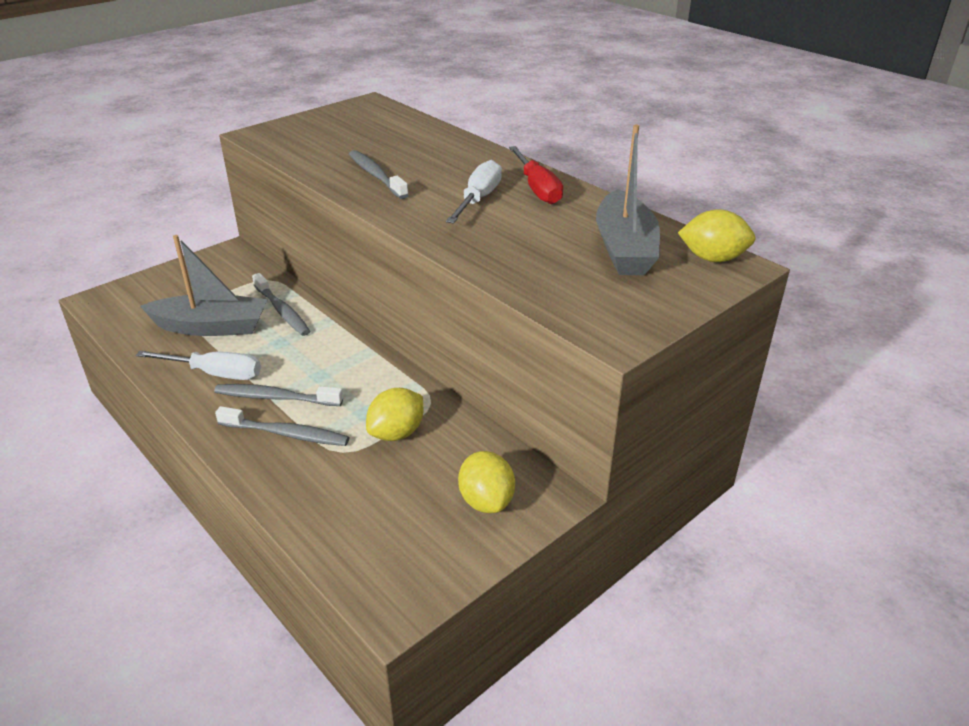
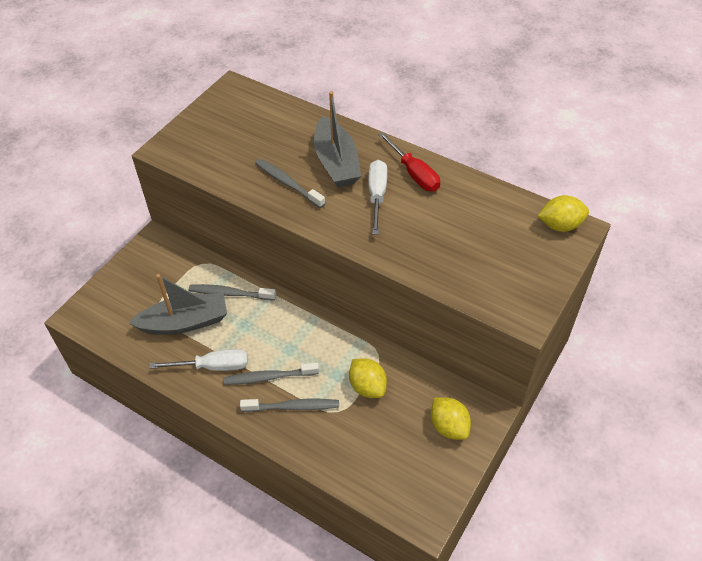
camera: 15 degrees left, 15 degrees up
(282, 311) = (230, 293): grey toothbrush -> grey toothbrush turned 150 degrees clockwise
(397, 433) = (367, 387): yellow lemon -> yellow lemon turned 60 degrees counterclockwise
(624, 248) = (499, 228): grey boat -> grey boat (336, 162)

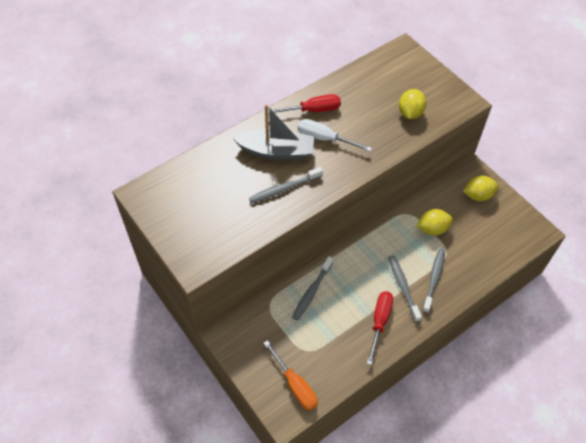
camera: 70 degrees left, 5 degrees up
(114, 313) = (295, 385): none -> orange screwdriver
(184, 322) = (328, 332): grey boat -> none
(213, 366) = (379, 322): white screwdriver -> red screwdriver
(269, 377) = (403, 287): grey toothbrush -> grey toothbrush turned 150 degrees clockwise
(560, 225) = (397, 55): yellow lemon -> yellow lemon (410, 113)

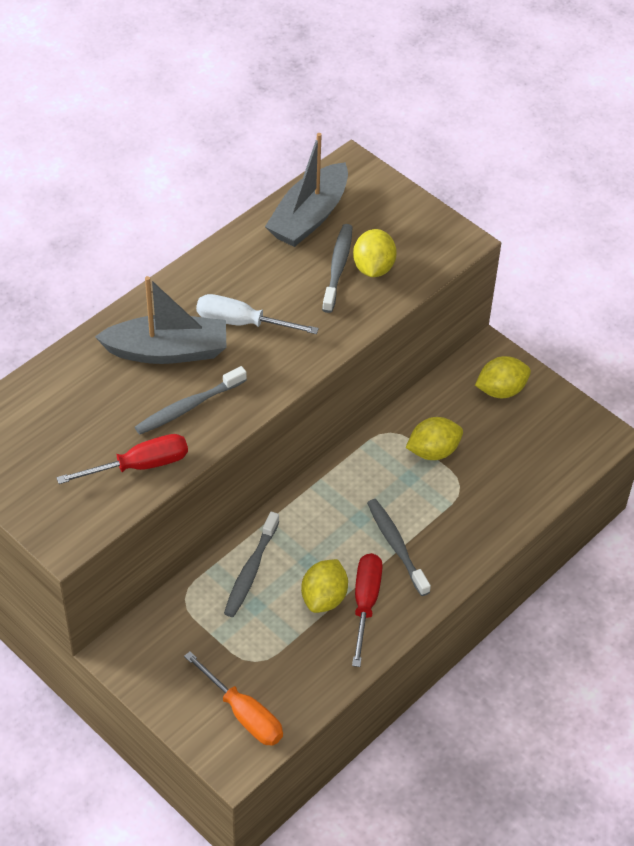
camera: 10 degrees left, 5 degrees down
(312, 110) = (216, 280): red screwdriver -> red screwdriver (140, 466)
(354, 315) = (324, 598): none -> yellow lemon
(374, 77) = (309, 217): none -> grey boat
(434, 279) = (444, 528): grey toothbrush -> grey toothbrush (338, 267)

